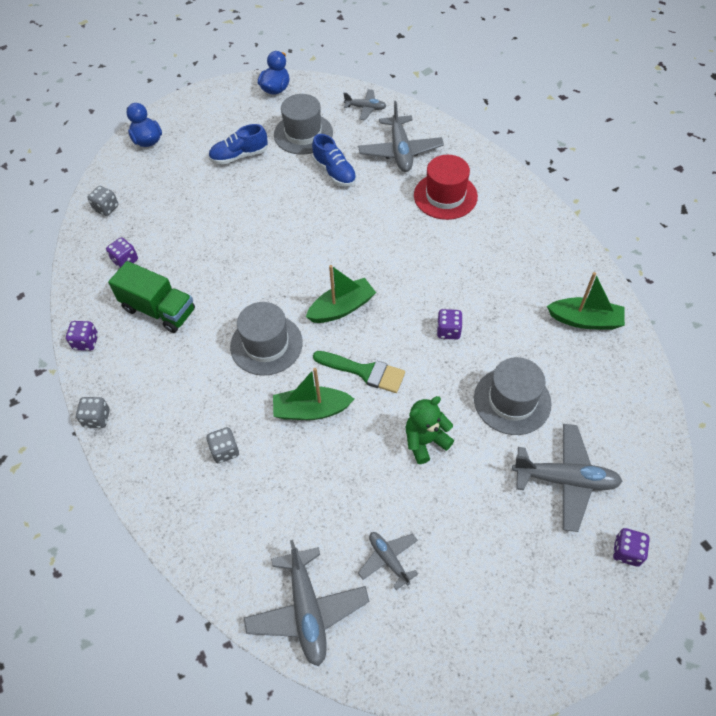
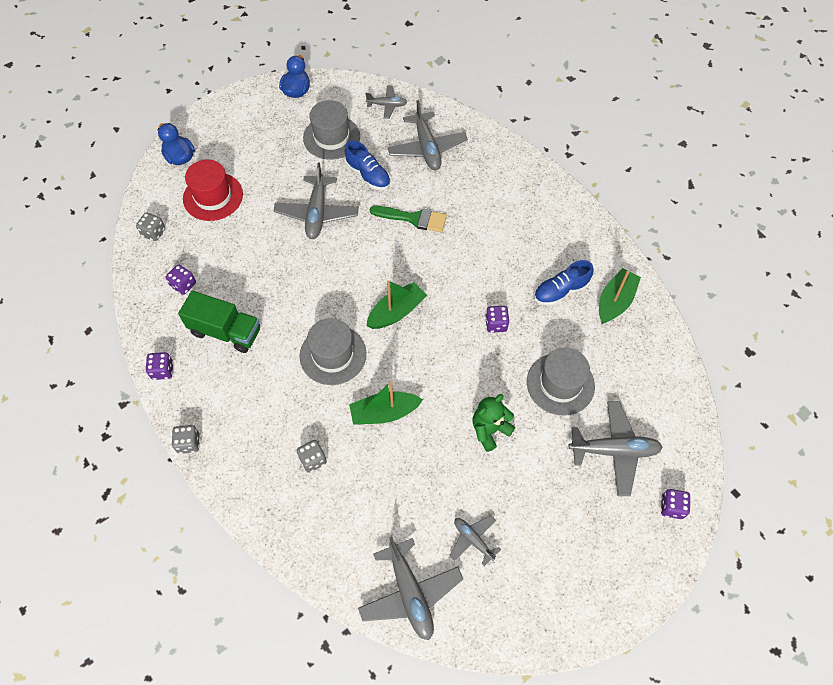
camera: 10 degrees left, 5 degrees up
(239, 156) = (273, 166): blue shoe -> blue shoe (561, 291)
(275, 204) = (317, 213): none -> grey plane
(364, 372) = (426, 371): green brush -> green brush (413, 218)
(445, 196) = (475, 191): red hat -> red hat (213, 196)
(585, 320) = (615, 301): green boat -> green boat turned 60 degrees counterclockwise

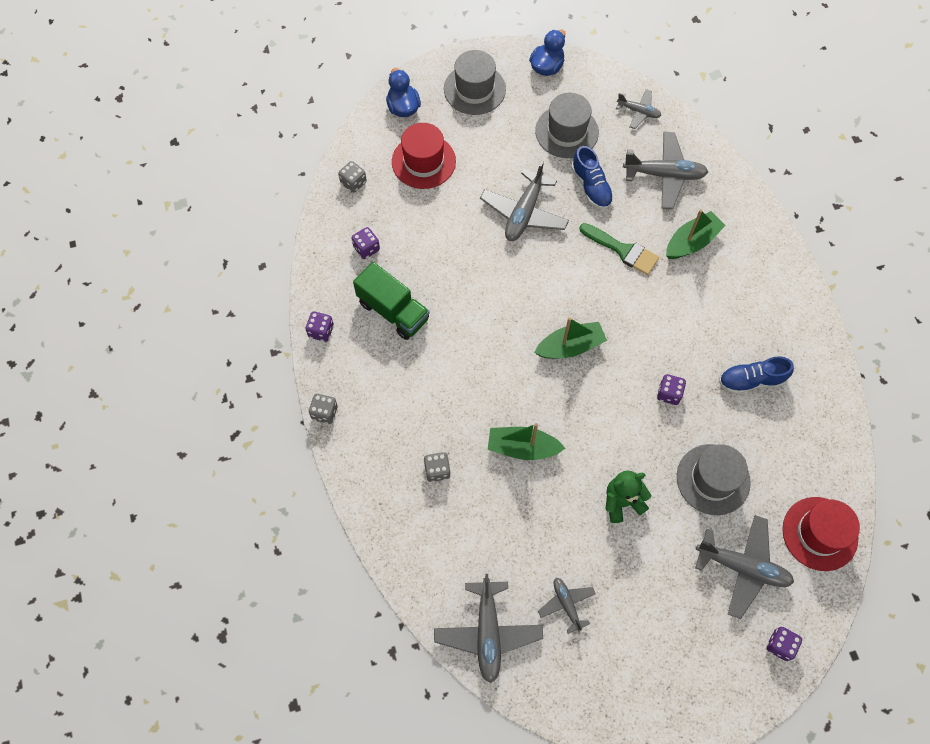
camera: 20 degrees right, 5 degrees up
(333, 355) = (491, 370): grey hat -> grey hat (474, 89)
(427, 148) = (664, 175): grey plane -> grey plane turned 90 degrees counterclockwise
(615, 301) = (806, 411): green boat -> green boat (691, 242)
(666, 399) = (819, 533): none -> red hat

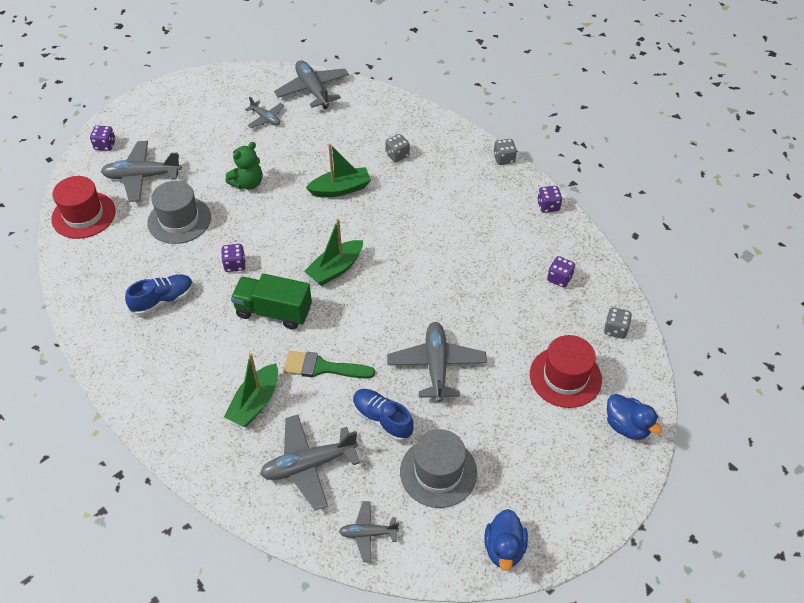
camera: 155 degrees right, 15 degrees down
(393, 311) = (501, 241): green truck -> green truck (273, 311)
(474, 89) = (567, 481): grey hat -> none

